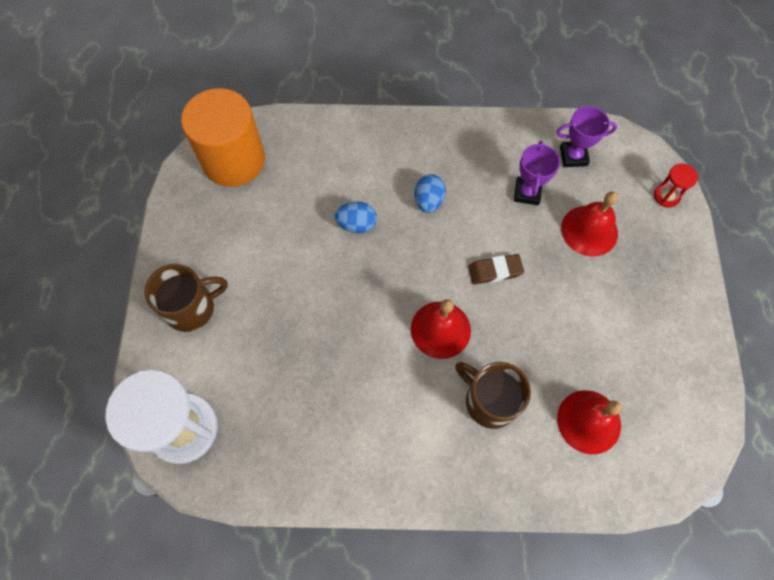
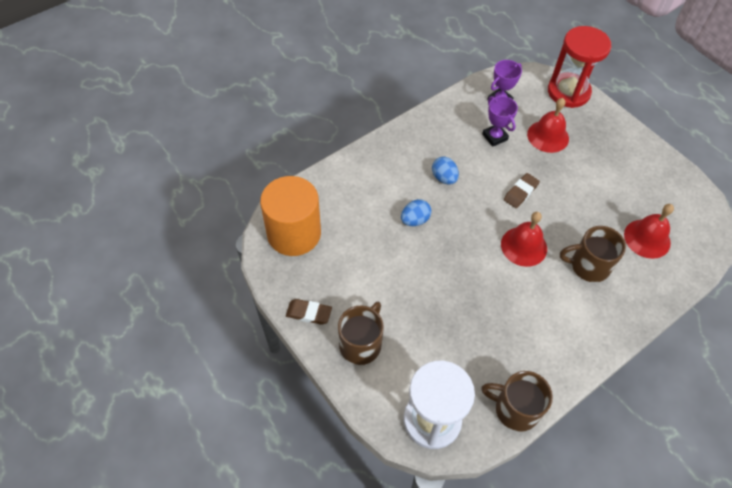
camera: 40 degrees left, 10 degrees down
(175, 245) = (309, 313): none -> brown eraser
(267, 482) = (515, 409): none -> brown mug
(666, 196) = (568, 92): red hourglass -> red hourglass, size x2.28

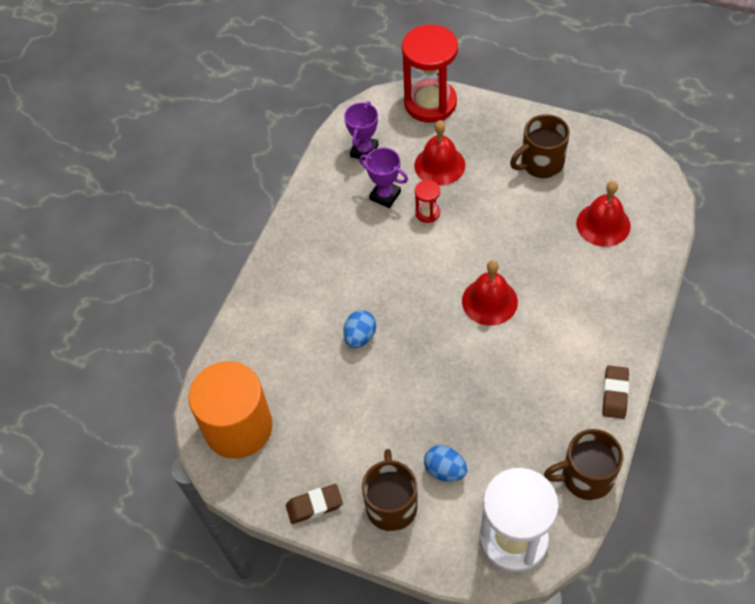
camera: 25 degrees left, 0 degrees up
(444, 178) = (361, 272): blue egg -> blue egg (445, 470)
(518, 163) = (427, 213): none -> red hourglass
(520, 192) = (450, 244): brown eraser -> brown eraser (615, 394)
(588, 266) = (565, 286): brown mug -> brown mug (540, 163)

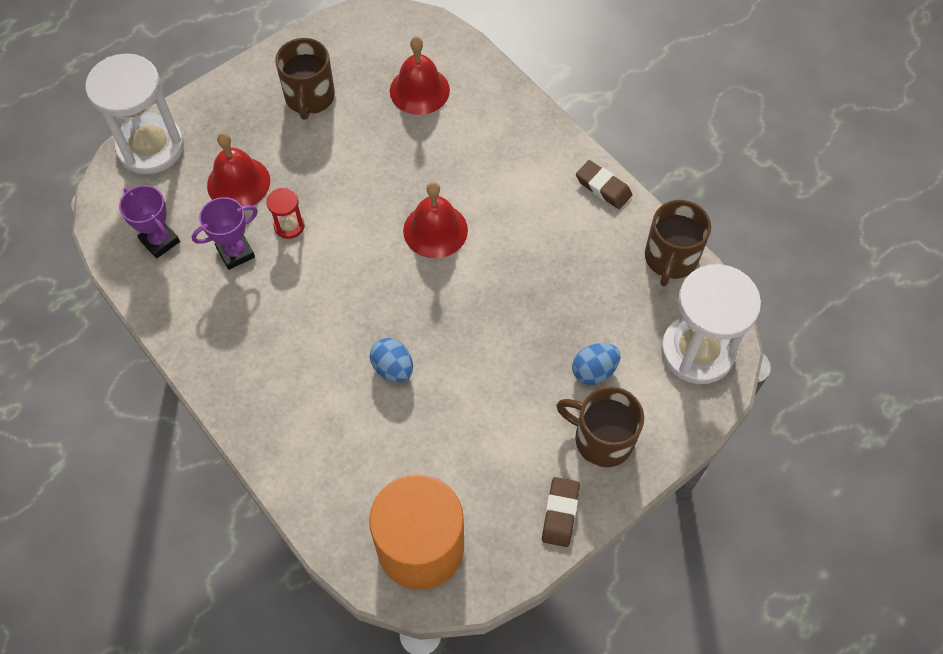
camera: 65 degrees left, 5 degrees up
(430, 103) = (151, 147): red hourglass -> white hourglass

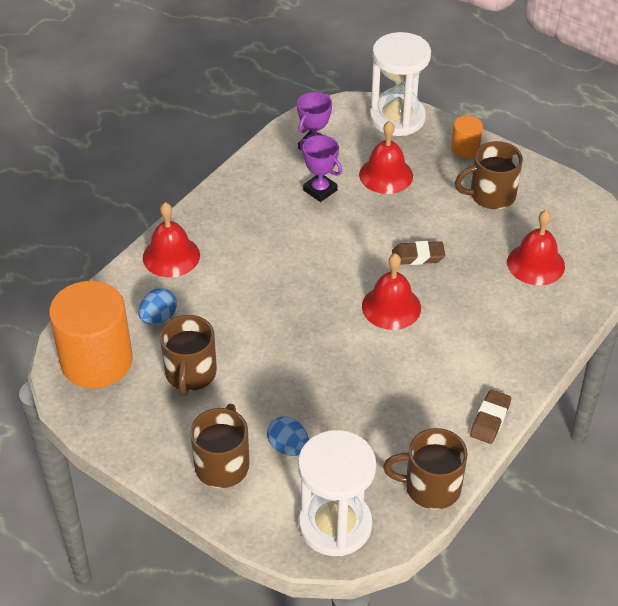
camera: 75 degrees right, 15 degrees down
(230, 99) = (465, 149): none -> orange cylinder
(281, 433) = (171, 256): none -> red bell
(289, 226) = (357, 214): red hourglass -> none
(393, 368) = (247, 309): blue egg -> blue egg (158, 318)
(470, 447) = (190, 374): none -> brown mug
(560, 513) = (145, 447): brown eraser -> brown eraser (418, 256)

